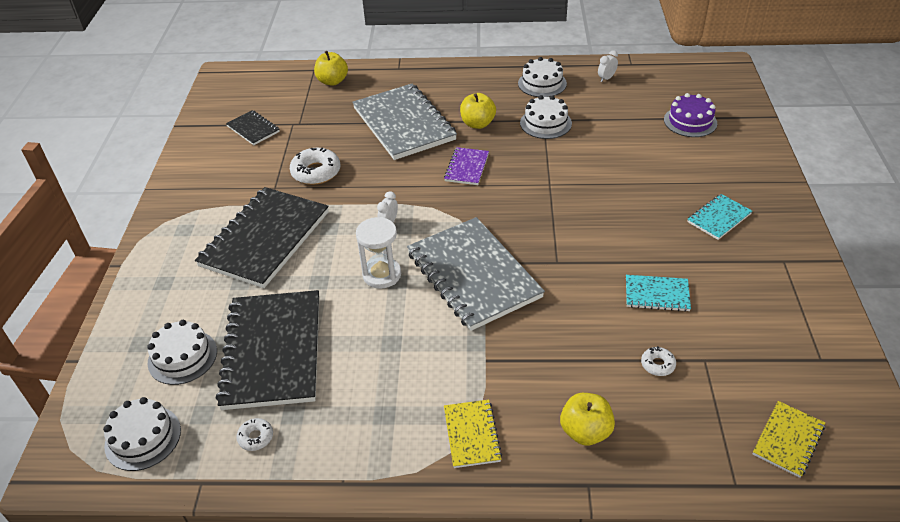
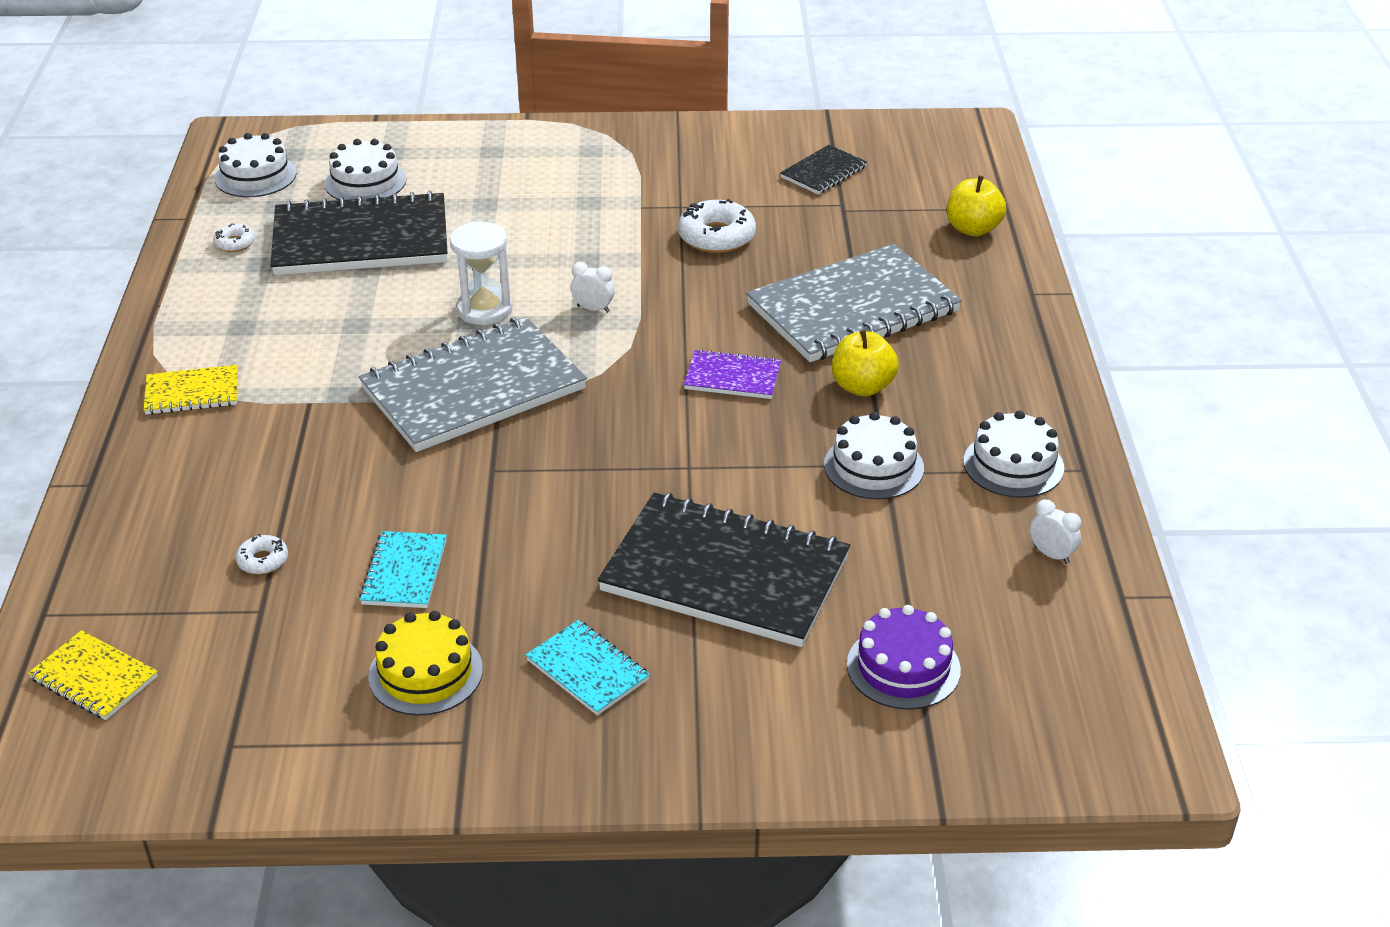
camera: 85 degrees right, 5 degrees down
(265, 239) = (567, 211): black notebook -> black notebook (725, 574)
(585, 431) = (168, 485): yellow apple -> none
(738, 279) = (425, 673): none -> yellow cake

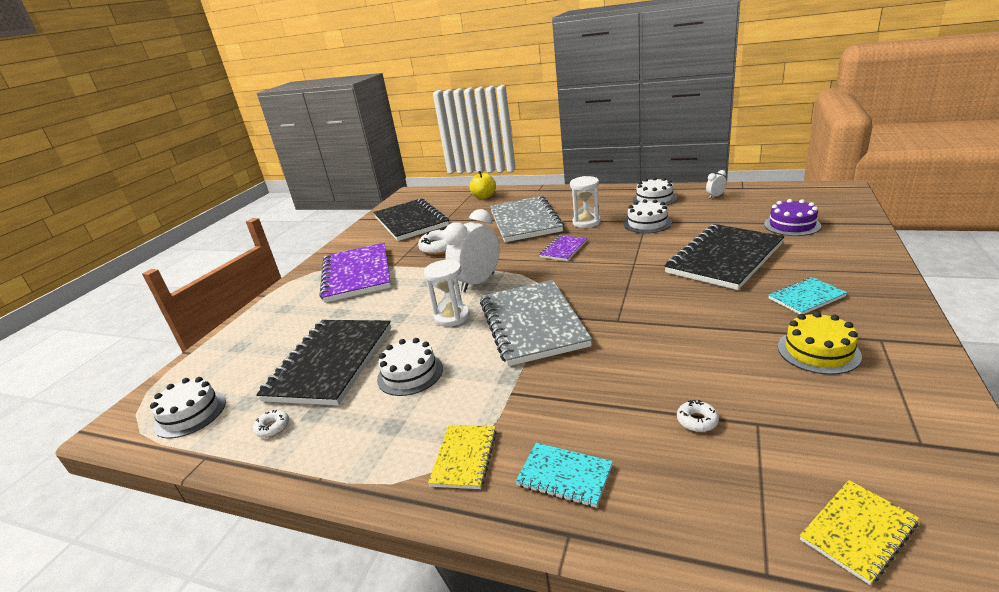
camera: 65 degrees left, 10 degrees down
(365, 182) = (261, 359): white cake -> white cake (410, 374)
(404, 572) = (716, 356): turquoise notebook -> turquoise notebook (564, 476)
(593, 309) = (478, 282): white clock -> white clock, size x2.33
(604, 180) = (357, 274): none -> purple notebook
(823, 172) = (410, 222): black notebook -> black notebook, size x2.12
(862, 387) = (586, 222): yellow apple -> white hourglass

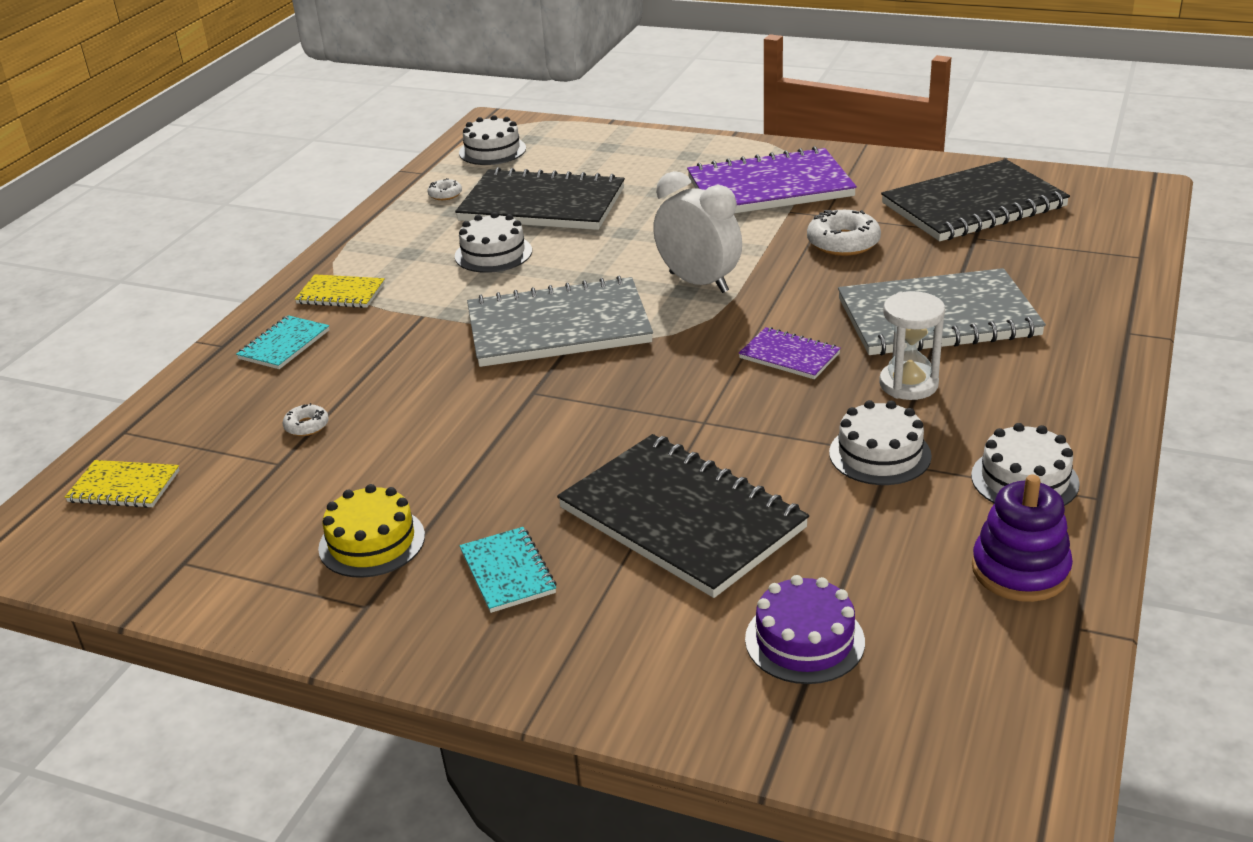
camera: 90 degrees right, 5 degrees up
(452, 317) = (607, 269): white hourglass -> none
(484, 197) = (1096, 270): yellow apple -> none
(715, 196) = (1020, 570): white clock -> purple stacking toy
(857, 531) = (124, 486): yellow notebook -> yellow notebook turned 45 degrees counterclockwise

